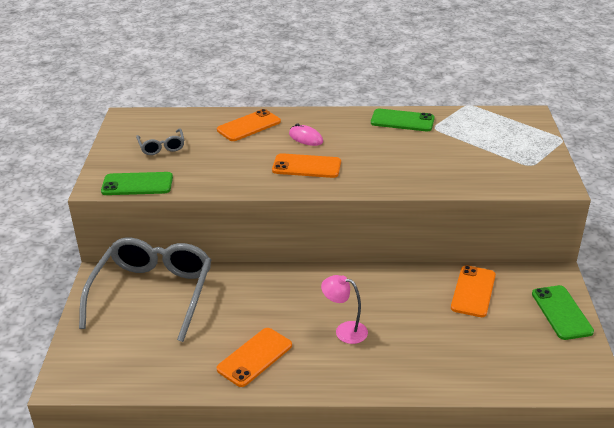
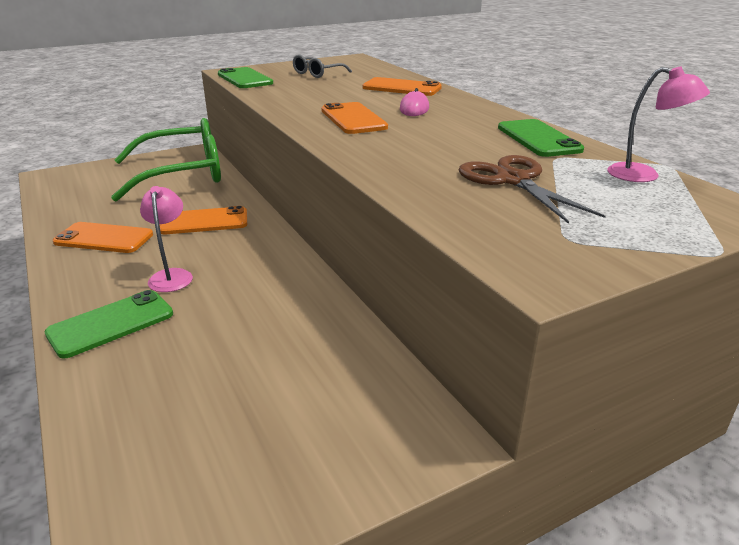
camera: 60 degrees right, 5 degrees down
(153, 293) = (183, 174): grey glasses -> green glasses
(456, 152) = (513, 180): none -> brown scissors
(473, 291) = (319, 353): orange phone -> orange phone (204, 222)
(476, 116) = (644, 175): none -> pink lamp
(561, 312) = (331, 471): green phone -> green phone (111, 324)

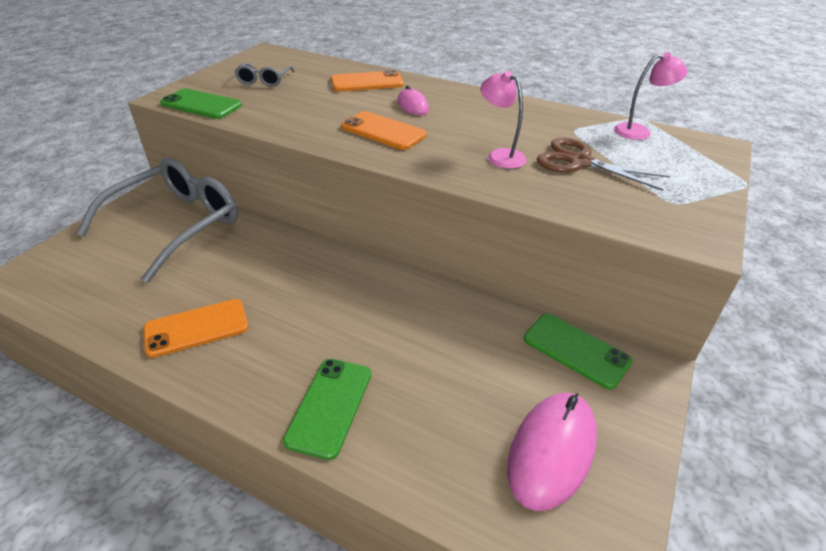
camera: 35 degrees left, 10 degrees up
(172, 275) = (318, 336): pink lamp -> pink lamp (500, 156)
(183, 174) = (176, 225): green glasses -> grey glasses
(204, 222) = (272, 270): orange phone -> none
(230, 449) = (552, 451): none -> pink mouse
(538, 139) = (540, 115): green phone -> green phone (576, 350)

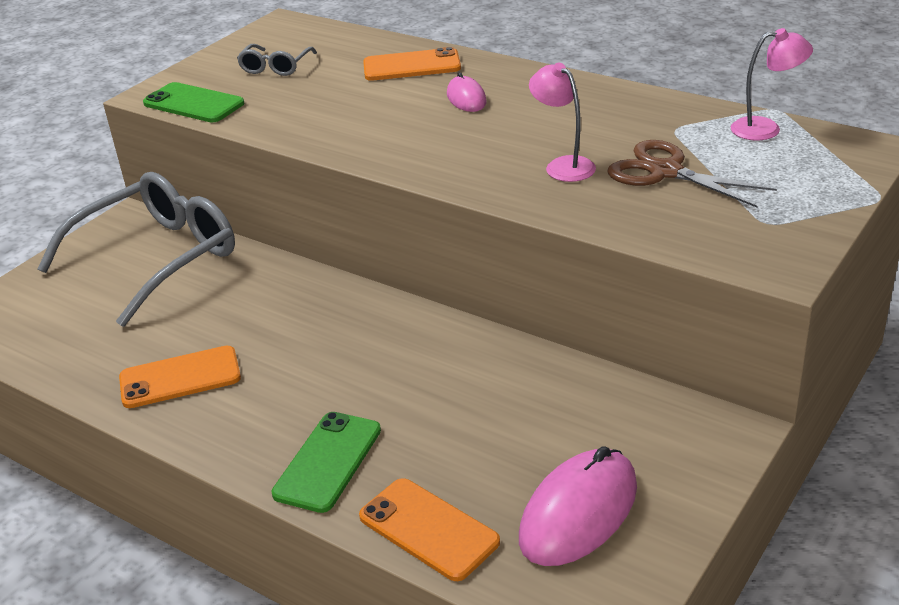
camera: 10 degrees right, 5 degrees down
(383, 131) = (420, 135): orange phone -> orange phone (428, 529)
(576, 350) = (640, 409): green phone -> none

